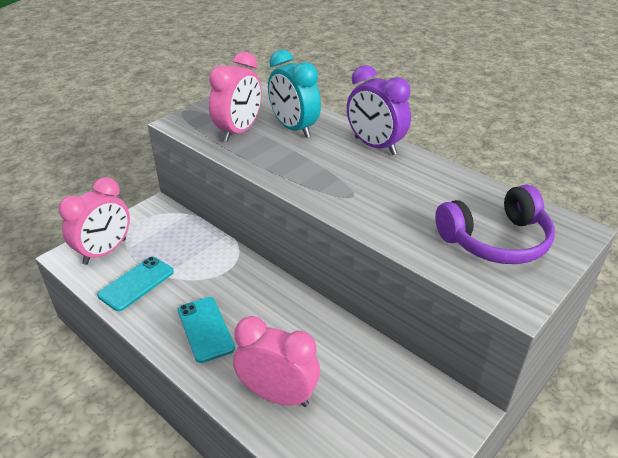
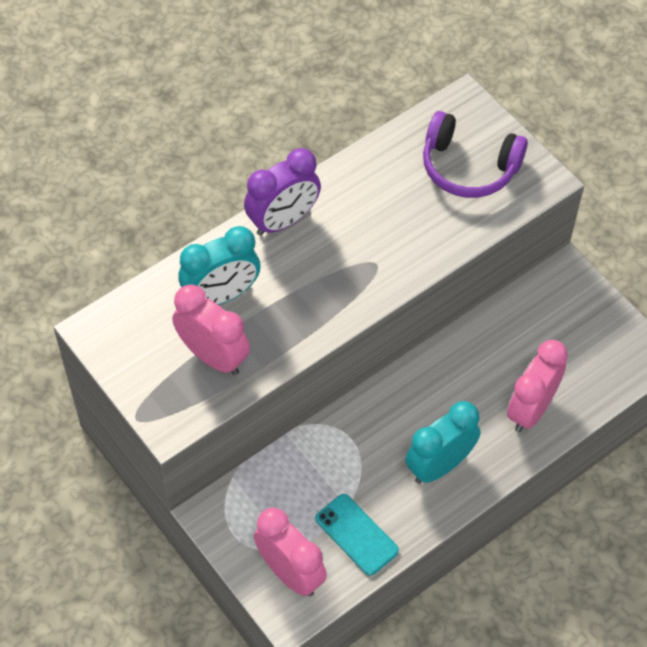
camera: 80 degrees left, 20 degrees up
(205, 329) = (439, 465): turquoise phone -> turquoise clock
(495, 240) = (469, 167): purple headphones -> purple headphones turned 120 degrees clockwise

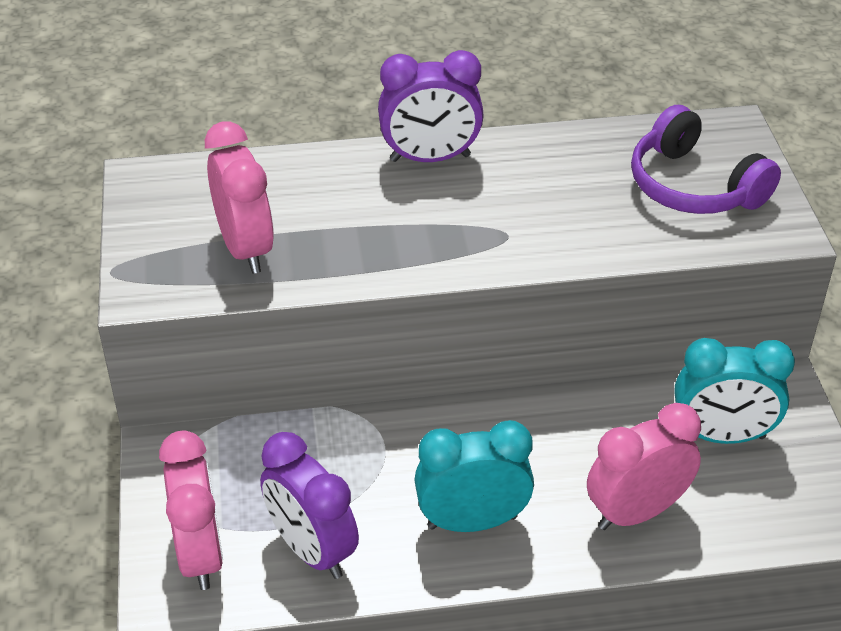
camera: 30 degrees right, 15 degrees down
(221, 295) = (304, 198): turquoise clock -> turquoise clock (722, 436)
(356, 534) = (312, 550): turquoise phone -> purple clock

